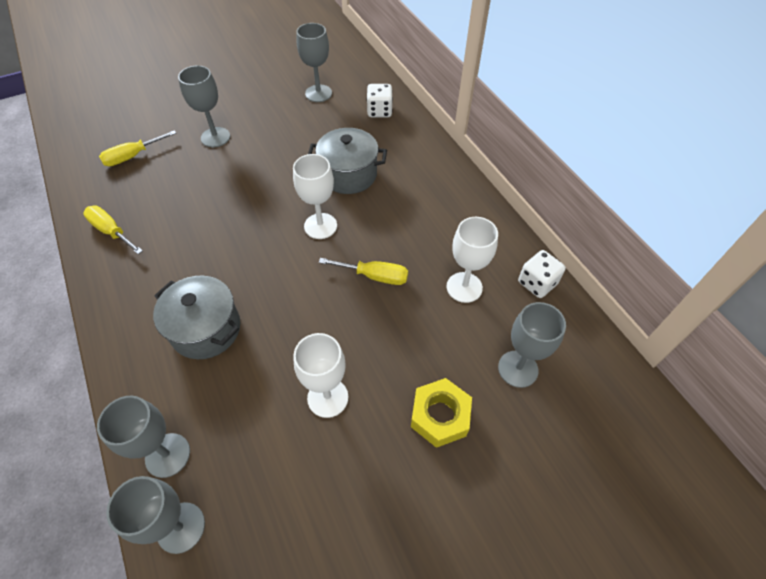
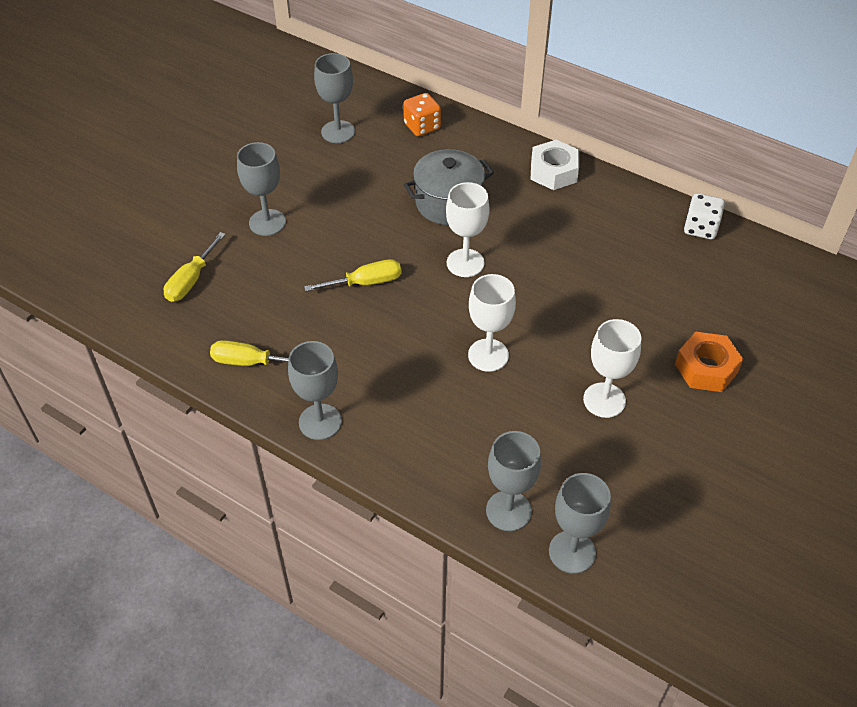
camera: 30 degrees left, 5 degrees down
(206, 329) = (442, 401): grey pot -> none
(374, 276) = (557, 285): yellow screwdriver -> yellow screwdriver (366, 283)
(379, 111) = (422, 126): white dice -> orange dice
(440, 416) = (706, 368): yellow nut -> orange nut
(449, 183) = (553, 172): none -> white nut
(464, 287) = (643, 259): white goblet -> white goblet (488, 355)
(518, 369) = (738, 303): grey goblet -> grey goblet (320, 422)

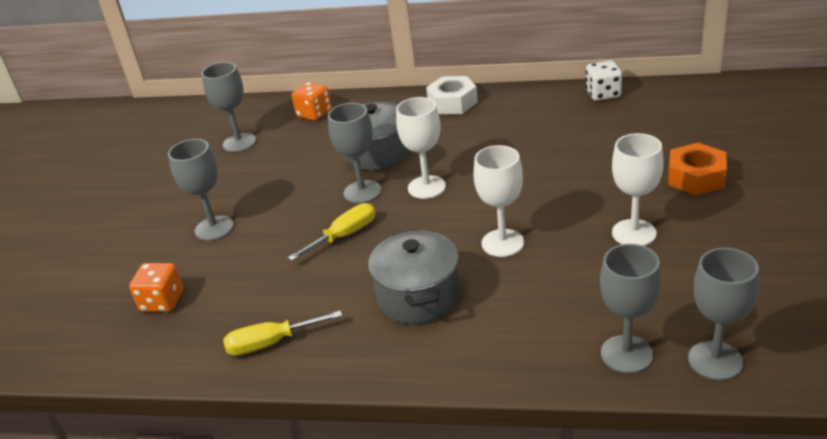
camera: 20 degrees left, 15 degrees down
(191, 280) = (162, 302): yellow screwdriver -> orange dice
(320, 422) = (381, 362): grey goblet -> grey goblet (362, 192)
(386, 375) = (419, 297): none -> grey pot

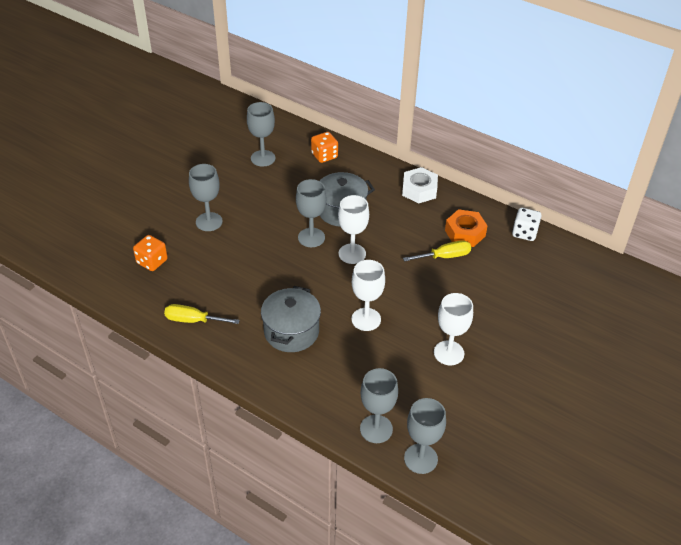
camera: 20 degrees right, 10 degrees up
(344, 235) = (279, 266): yellow screwdriver -> yellow screwdriver (444, 256)
(696, 177) = (523, 332): orange nut -> orange nut (465, 233)

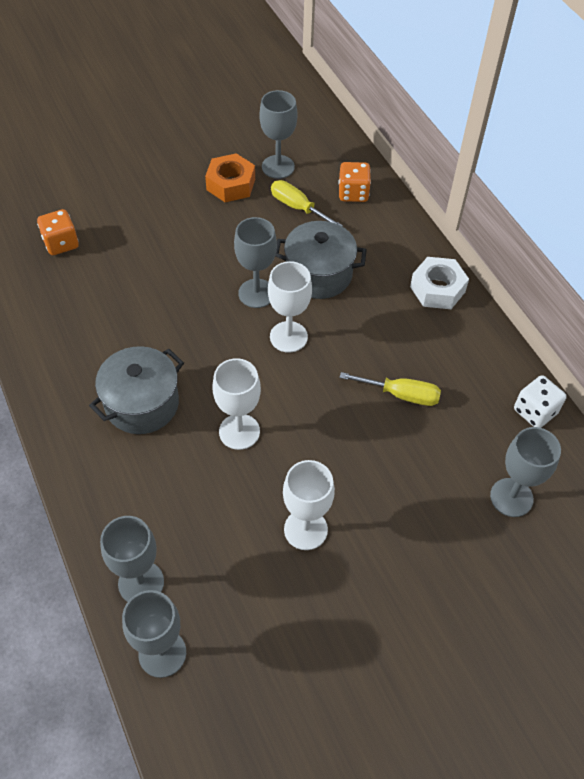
camera: 30 degrees right, 10 degrees up
(193, 320) = (48, 336): yellow screwdriver -> yellow screwdriver (297, 207)
(209, 222) = (157, 221): grey goblet -> grey goblet (511, 497)
(465, 233) = (453, 374): orange nut -> orange nut (231, 184)

